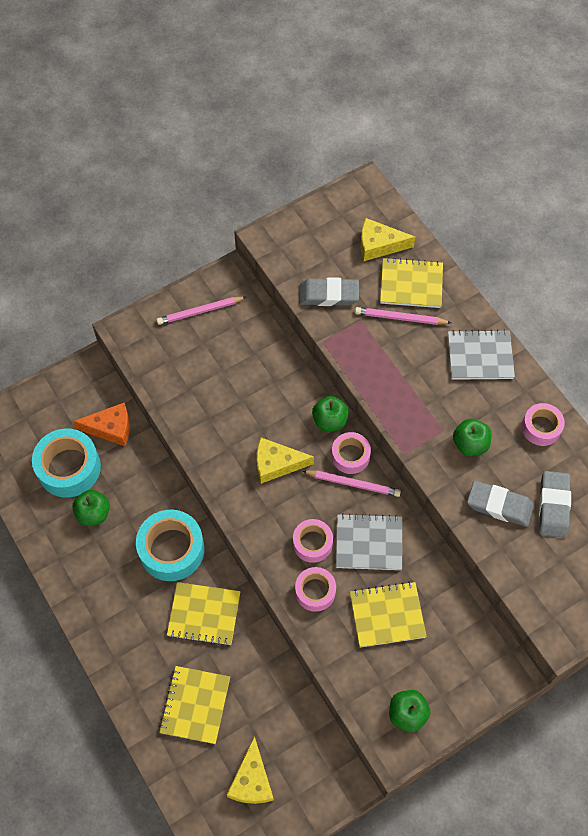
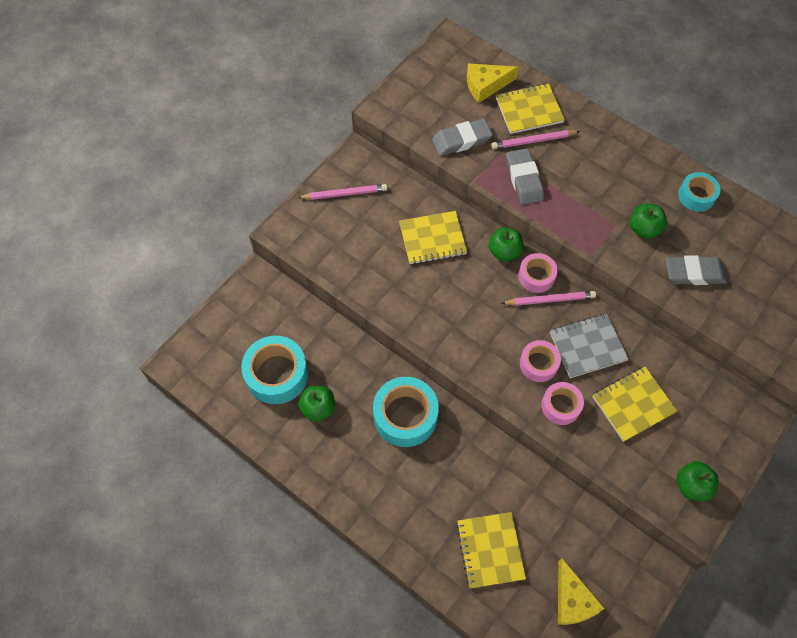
camera: 20 degrees left, 0 degrees up
(110, 428) = (301, 325): orange cheese -> none
(200, 312) = (345, 194): pink pencil -> pink pencil turned 150 degrees counterclockwise
(204, 614) = (461, 464): yellow notebook -> yellow notebook (432, 239)
(276, 464) = (474, 305): yellow cheese -> none
(480, 356) = (616, 152): grey notebook -> none
(541, 428) = (696, 196): pink tape -> turquoise tape
(553, 506) = (739, 258): grey eraser -> grey eraser (524, 179)

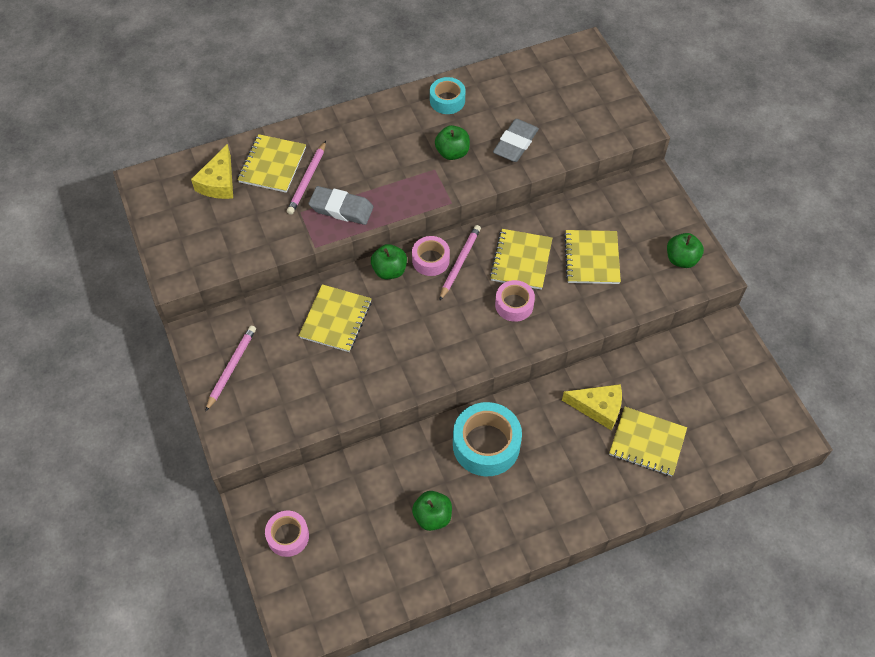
camera: 60 degrees left, 5 degrees down
(277, 374) = (373, 537): turquoise tape -> none
(461, 140) = (263, 233): grey eraser -> none
(560, 406) = (562, 310): pink tape -> pink tape (288, 536)
(572, 600) = (720, 404): yellow cheese -> yellow cheese (598, 408)
(587, 346) = (521, 260): grey notebook -> yellow notebook

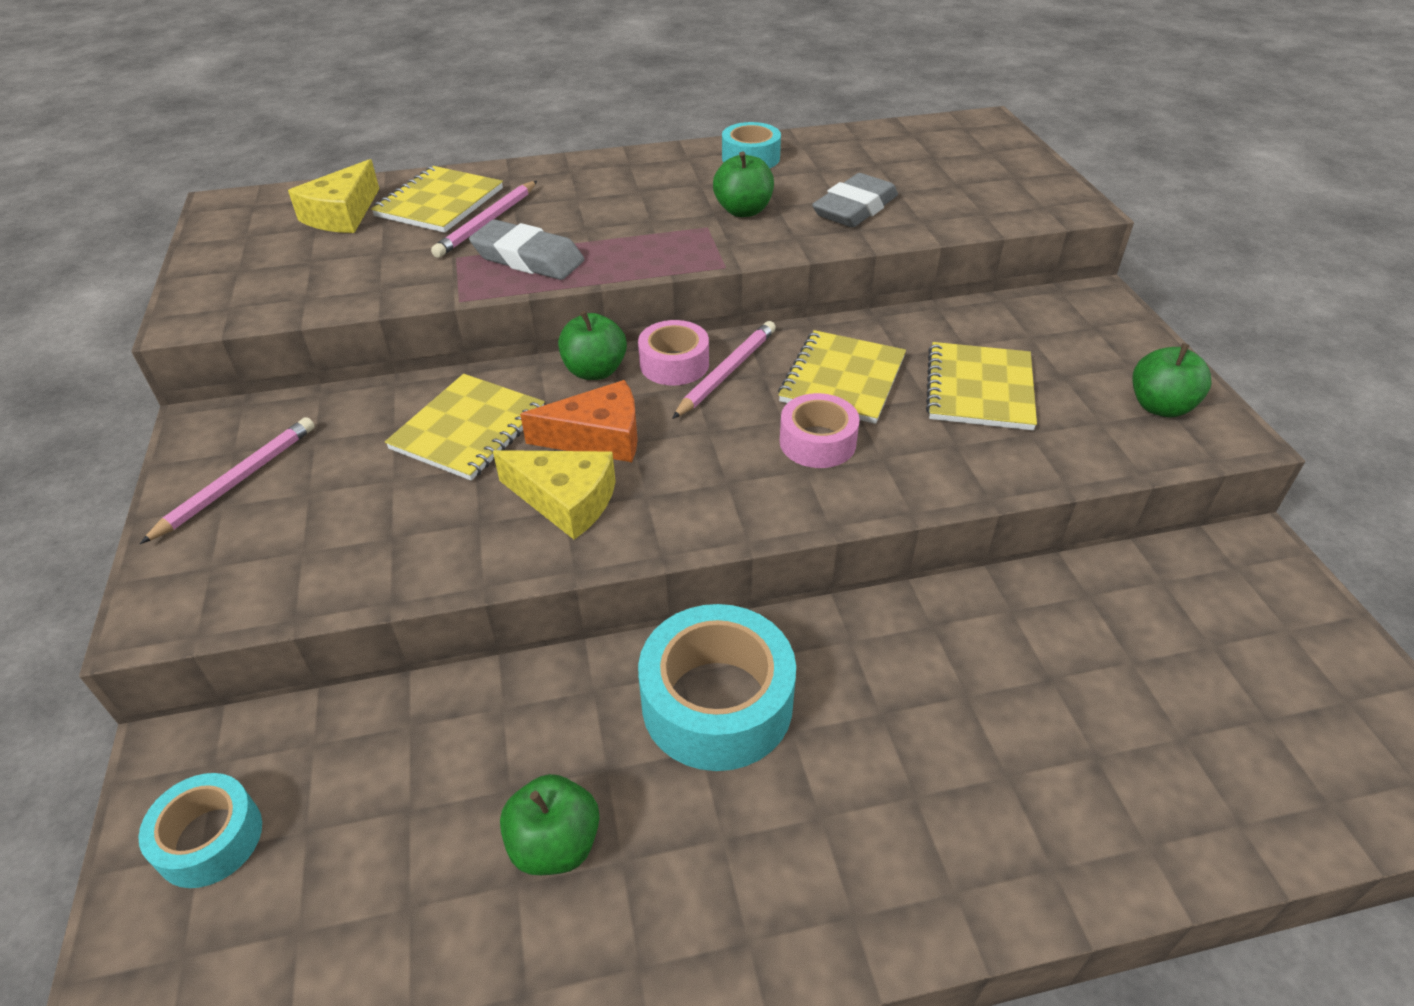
camera: 10 degrees right, 15 degrees down
(288, 536) = (210, 839): pink tape -> turquoise tape
(404, 316) = (598, 437): none -> orange cheese
(598, 408) = (977, 661): yellow cheese -> yellow cheese (565, 500)
(647, 442) = (1090, 748): yellow notebook -> none

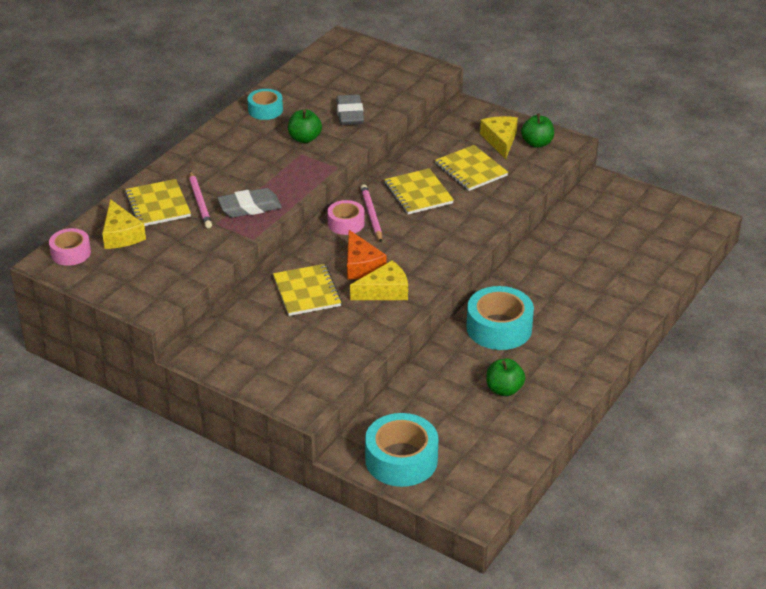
camera: 45 degrees left, 5 degrees down
(210, 839) = (401, 460): turquoise tape -> turquoise tape, size x1.69
(237, 481) = (249, 361): pink pencil -> none
(595, 371) = (319, 243): green apple -> none
(598, 437) = (361, 265): orange cheese -> orange cheese turned 120 degrees clockwise
(817, 442) = (441, 221): pink tape -> pink tape (71, 253)
(1093, 370) = (500, 140): none -> yellow cheese

